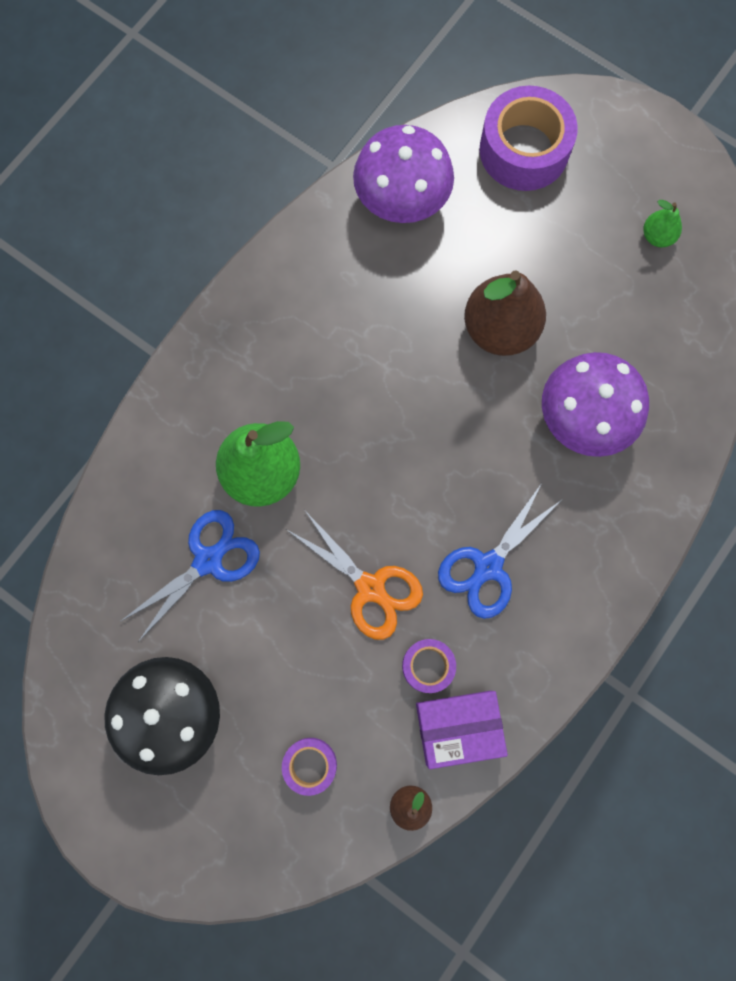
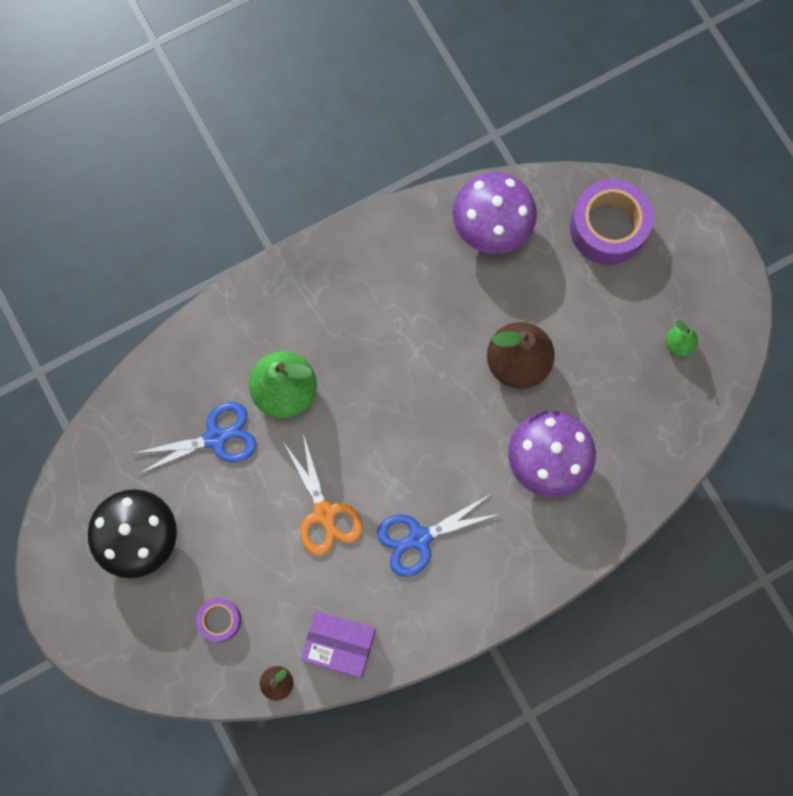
camera: 25 degrees right, 0 degrees up
(428, 666) = (339, 590): purple tape -> none

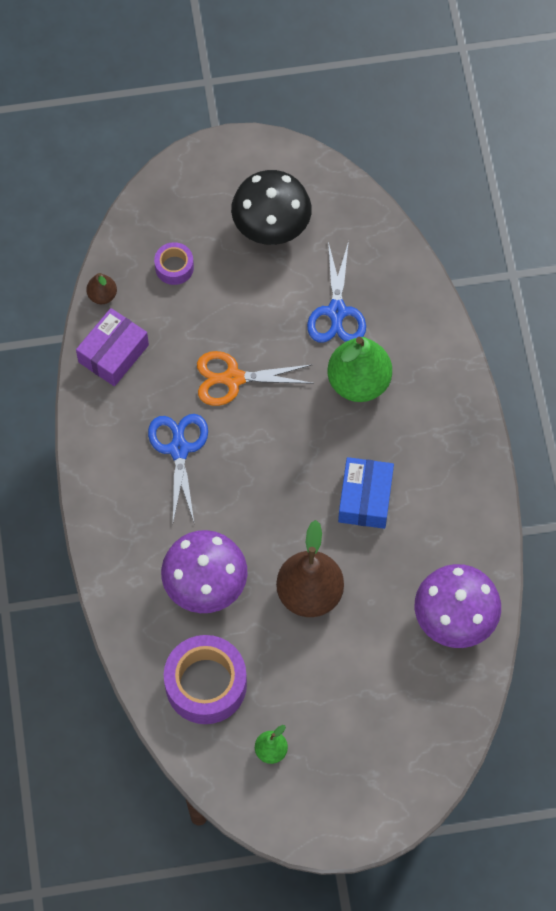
camera: 110 degrees right, 10 degrees down
(404, 344) = (365, 498): none -> blue box
(608, 227) = (415, 729): purple tape -> purple tape (206, 684)

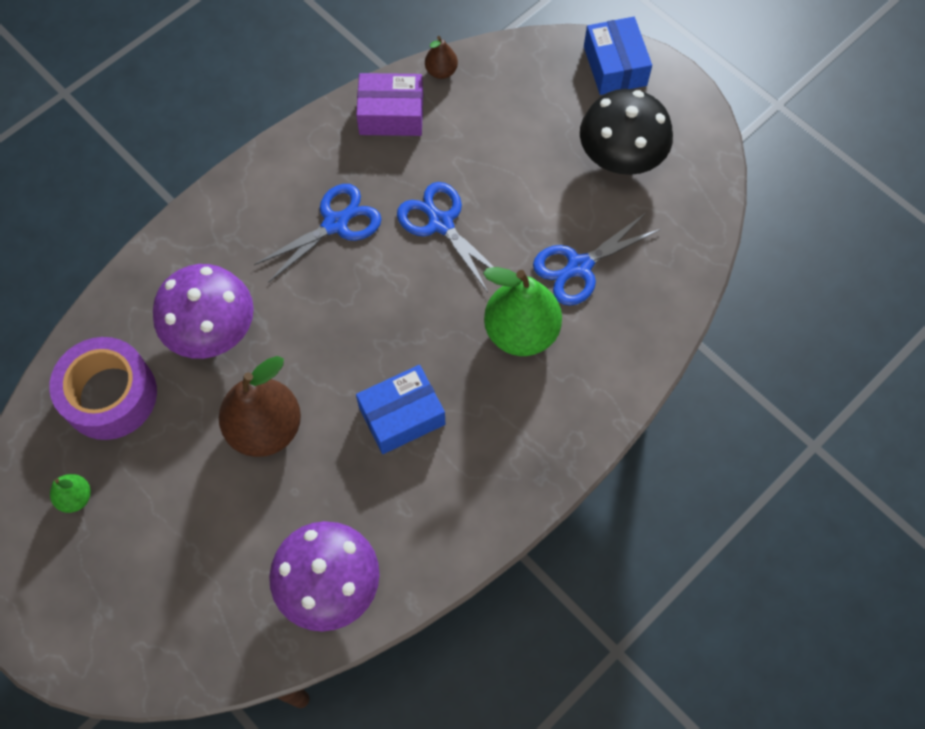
camera: 55 degrees right, 0 degrees up
(174, 267) = (514, 108): purple tape -> none
(192, 177) = (615, 66): none -> blue box
(233, 378) = (441, 223): orange scissors -> blue scissors

